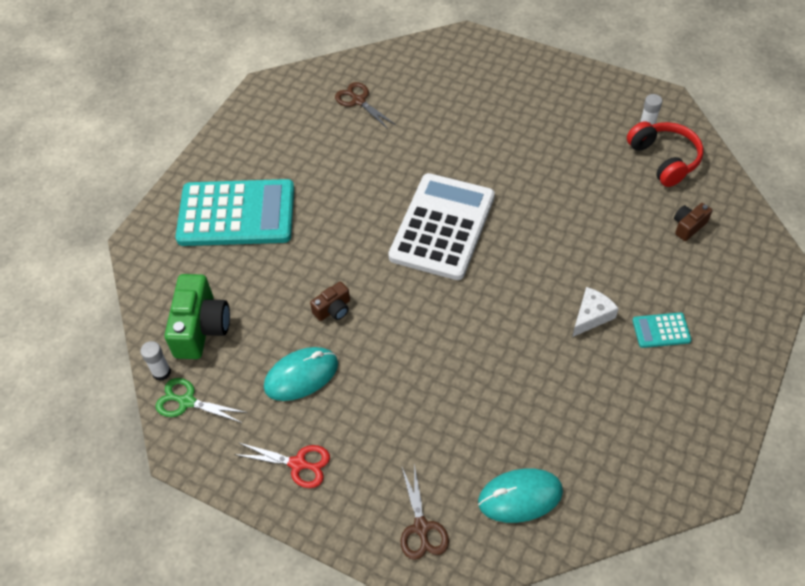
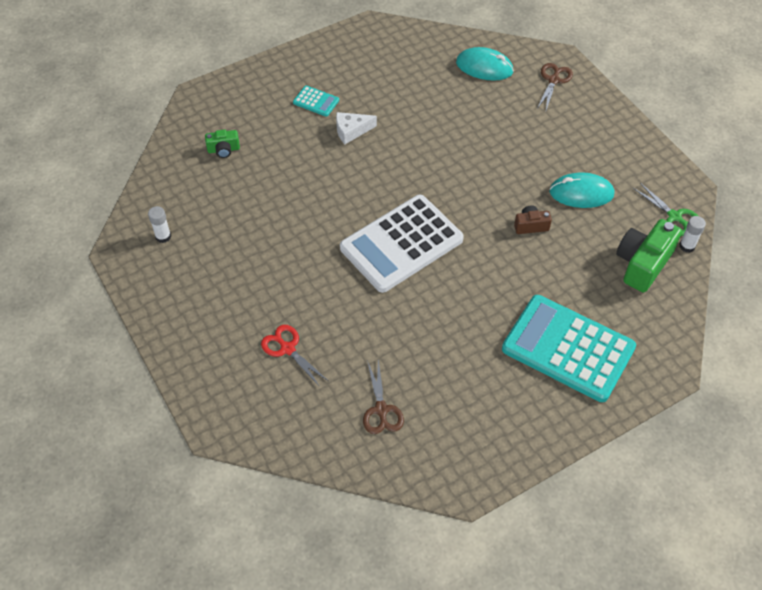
camera: 150 degrees left, 0 degrees up
(298, 464) = (612, 144): red scissors -> red scissors (287, 349)
(664, 159) = (181, 204): red headphones -> none
(688, 226) = (223, 150): brown camera -> green camera

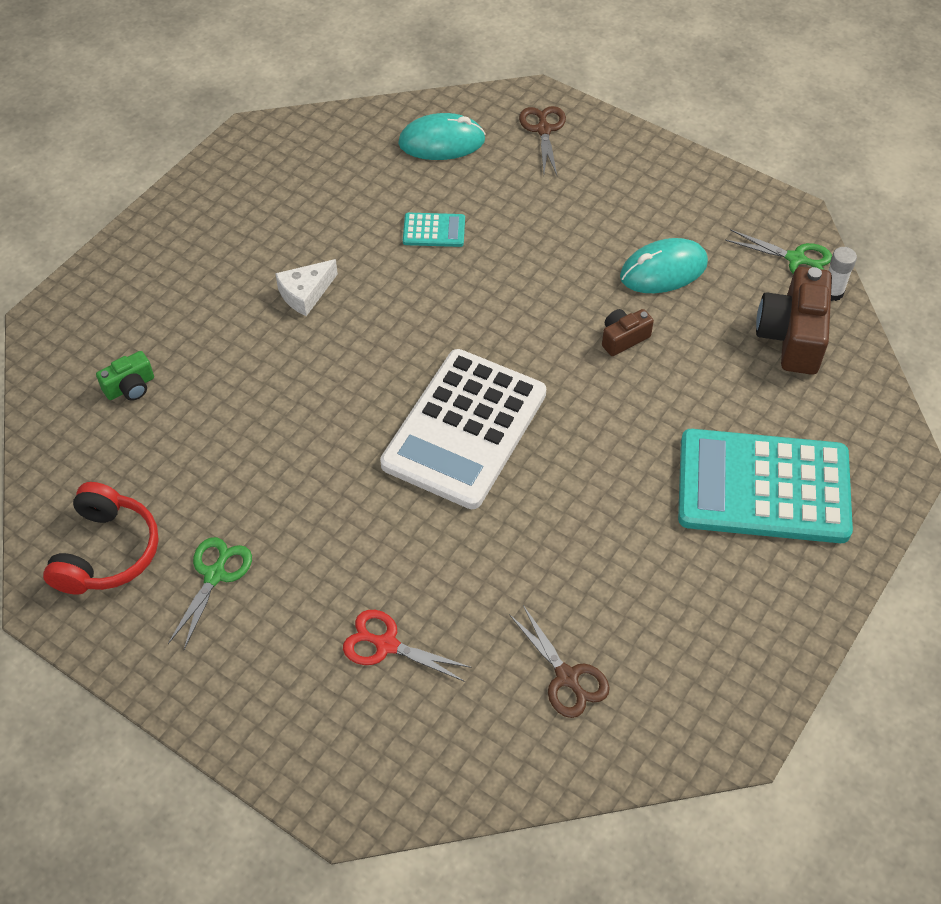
camera: 25 degrees left, 0 degrees up
(163, 236) = (107, 552): white glue stick -> red headphones
(214, 272) = (215, 575): none -> green scissors
(316, 101) = (231, 269): turquoise calculator -> turquoise calculator (434, 230)
(642, 264) = (792, 336): green camera -> brown camera

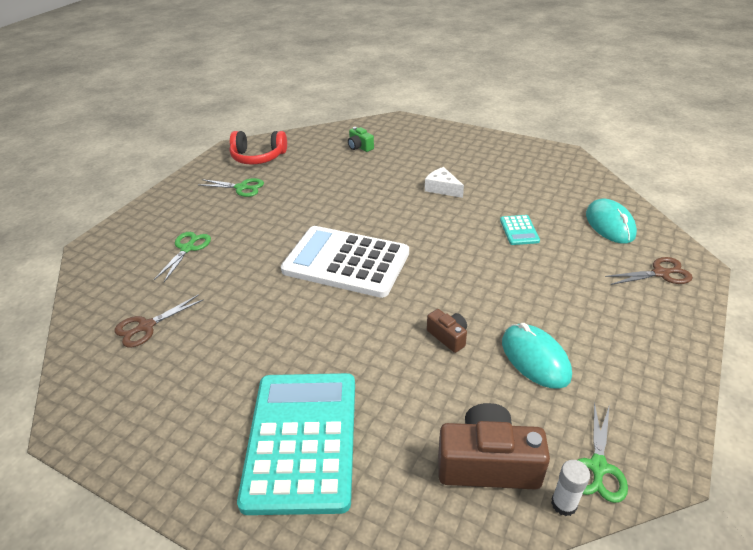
camera: 85 degrees right, 15 degrees down
(386, 645) = (187, 248): red scissors -> green scissors

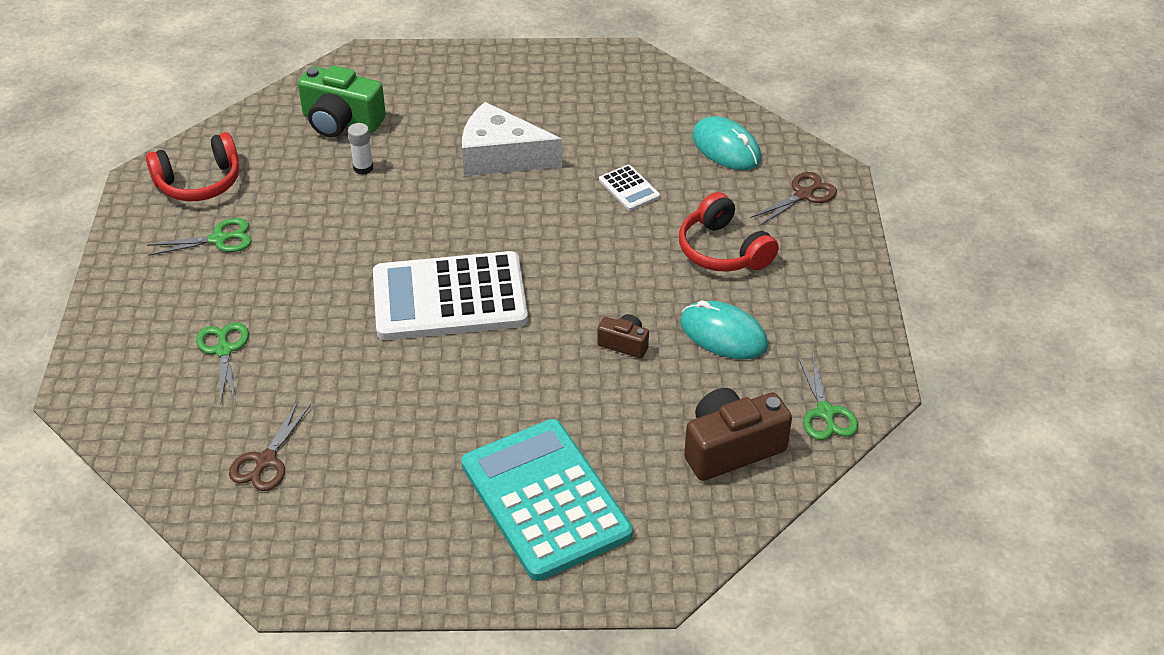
camera: 30 degrees left, 5 degrees up
(360, 147) = (341, 122): green camera -> green camera, size x1.92
(442, 188) = (501, 156): white cheese -> white cheese, size x1.78
(519, 230) = (629, 188): turquoise calculator -> white calculator
(563, 504) = (811, 454): white glue stick -> white glue stick (363, 168)
(569, 293) = (723, 250): none -> red headphones

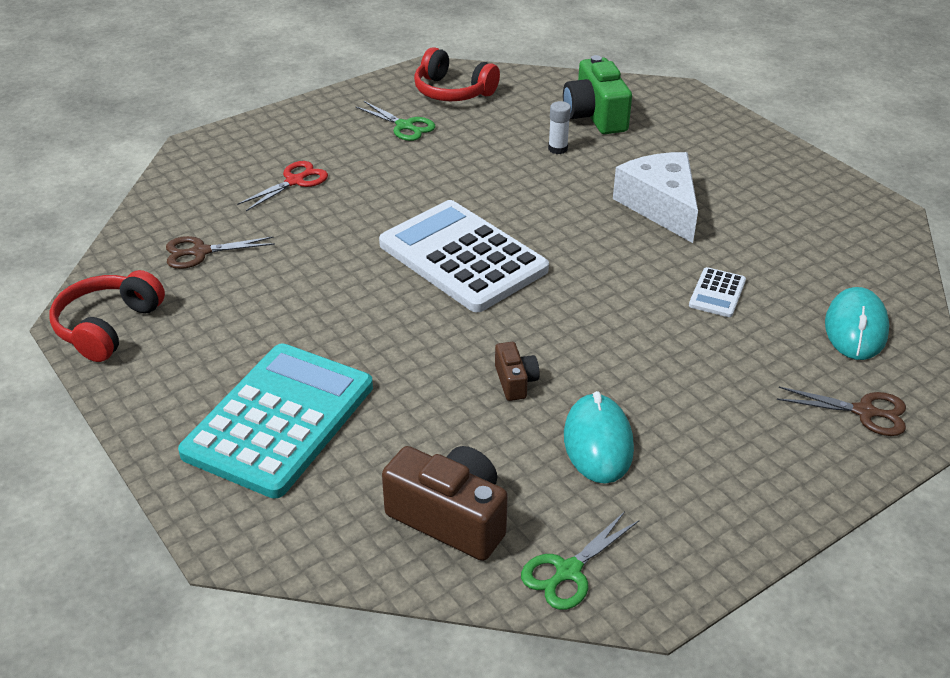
camera: 55 degrees right, 5 degrees down
(224, 350) = (295, 181): green scissors -> red scissors
(723, 250) = (712, 390): red headphones -> red headphones (108, 327)

